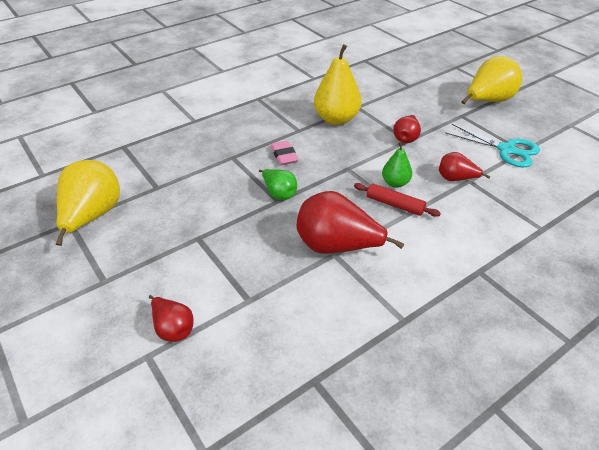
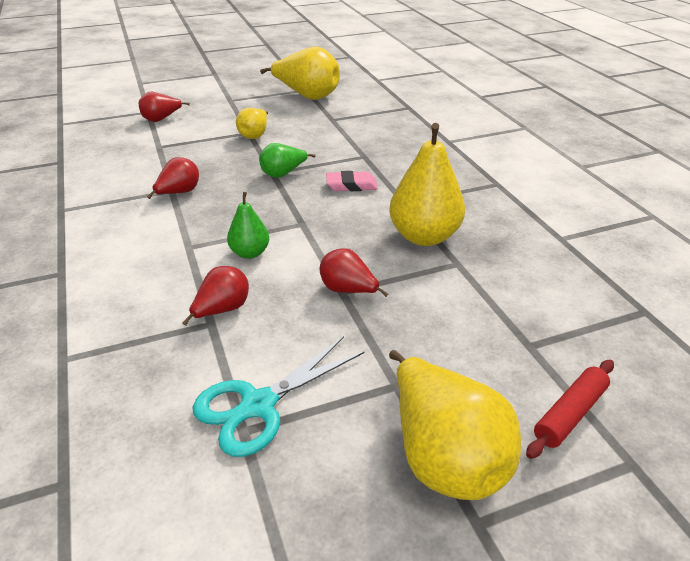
camera: 105 degrees right, 5 degrees down
(204, 231) = (255, 135): none -> yellow pear
(337, 247) = (179, 193): red pear -> red pear, size x0.55
(395, 205) = (211, 242): red rolling pin -> red rolling pin (569, 414)

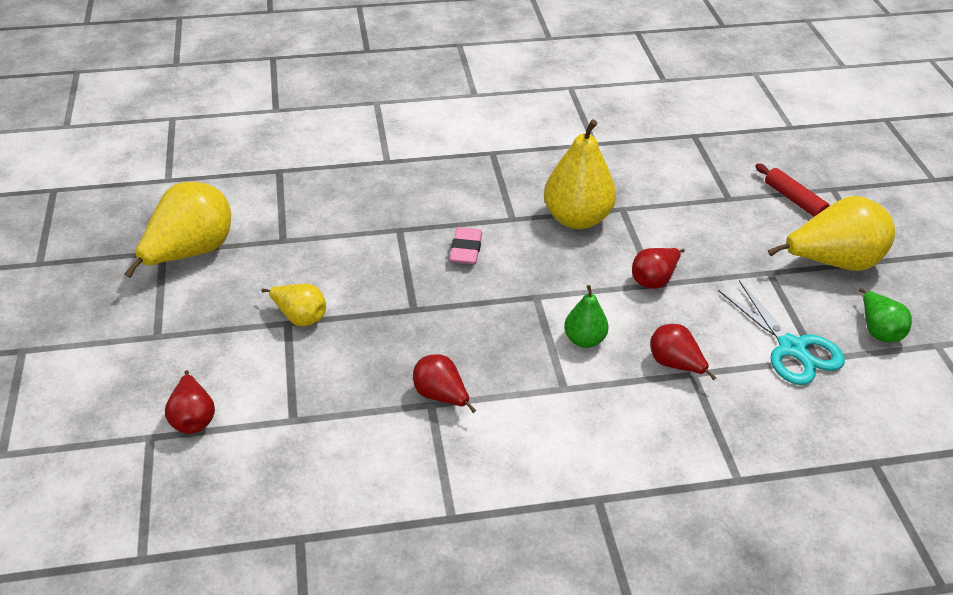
camera: 80 degrees left, 5 degrees up
(283, 174) = (421, 300): green pear -> green pear (878, 330)

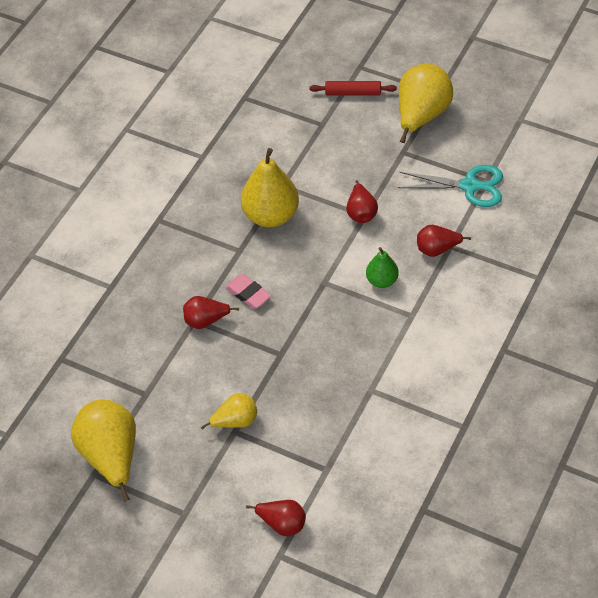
camera: 50 degrees left, 10 degrees up
(441, 396) = (369, 381): red pear -> red pear (206, 321)
(878, 330) = (489, 137): green pear -> none

